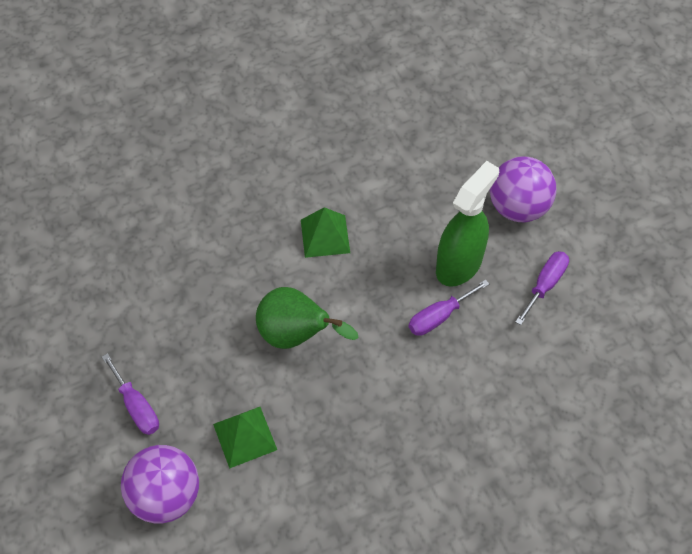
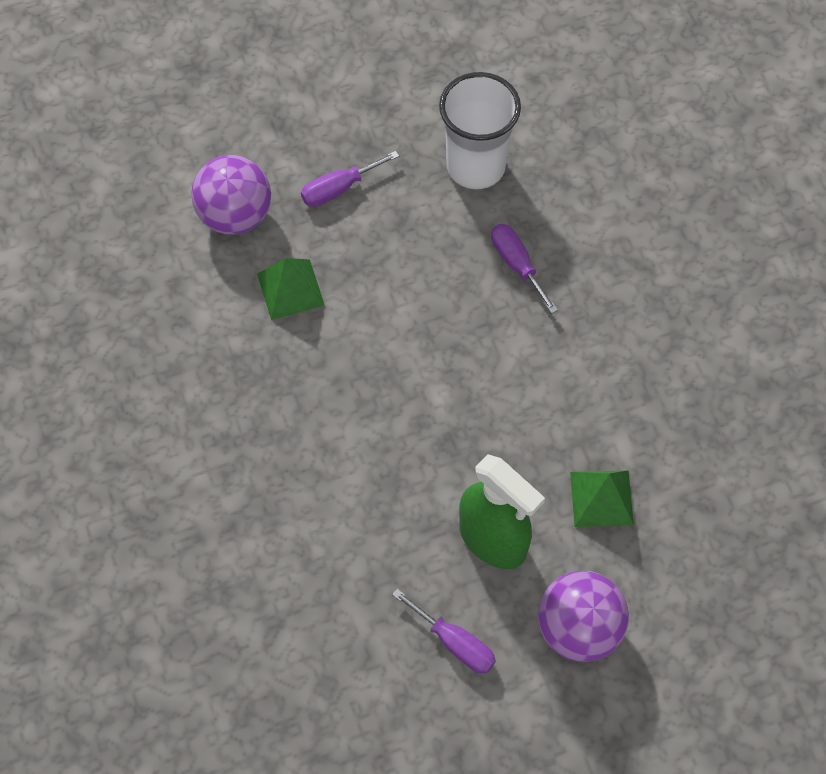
camera: 95 degrees right, 5 degrees up
(115, 297) = (475, 166): none -> white cup
(296, 335) = (409, 346): green pear -> none
(325, 236) = (545, 386): green pyramid -> green pyramid (601, 498)
(439, 317) = (419, 506): purple screwdriver -> purple screwdriver (517, 264)

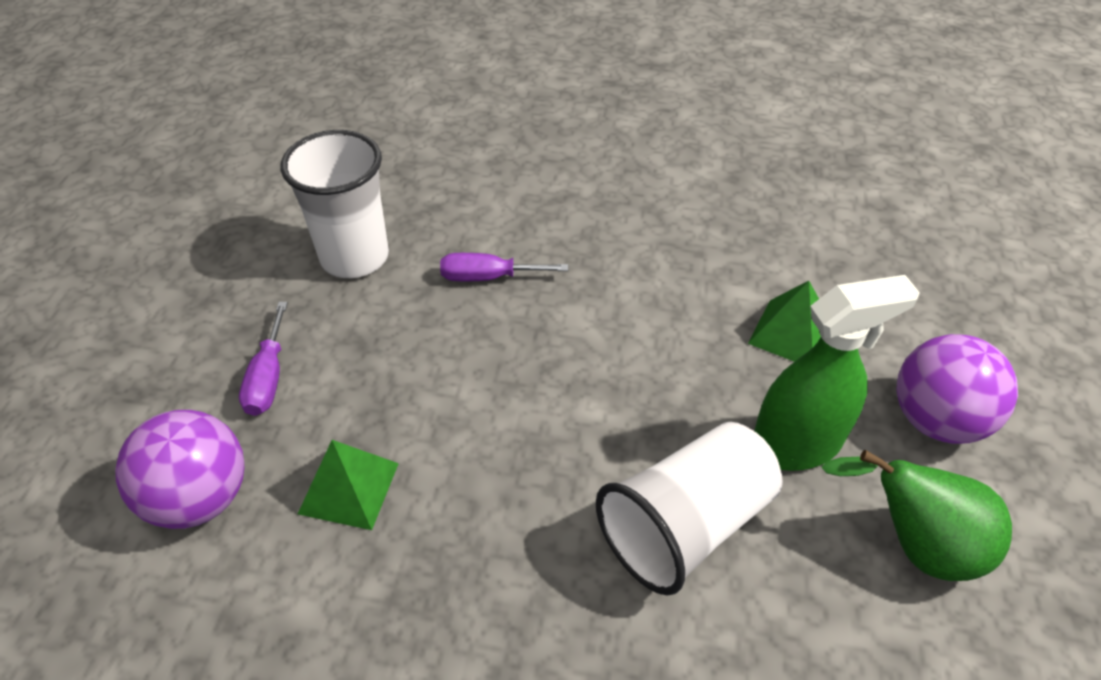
camera: 60 degrees left, 15 degrees down
(383, 495) = (685, 525): none -> white cup
(454, 642) = (915, 545): purple screwdriver -> green pear

